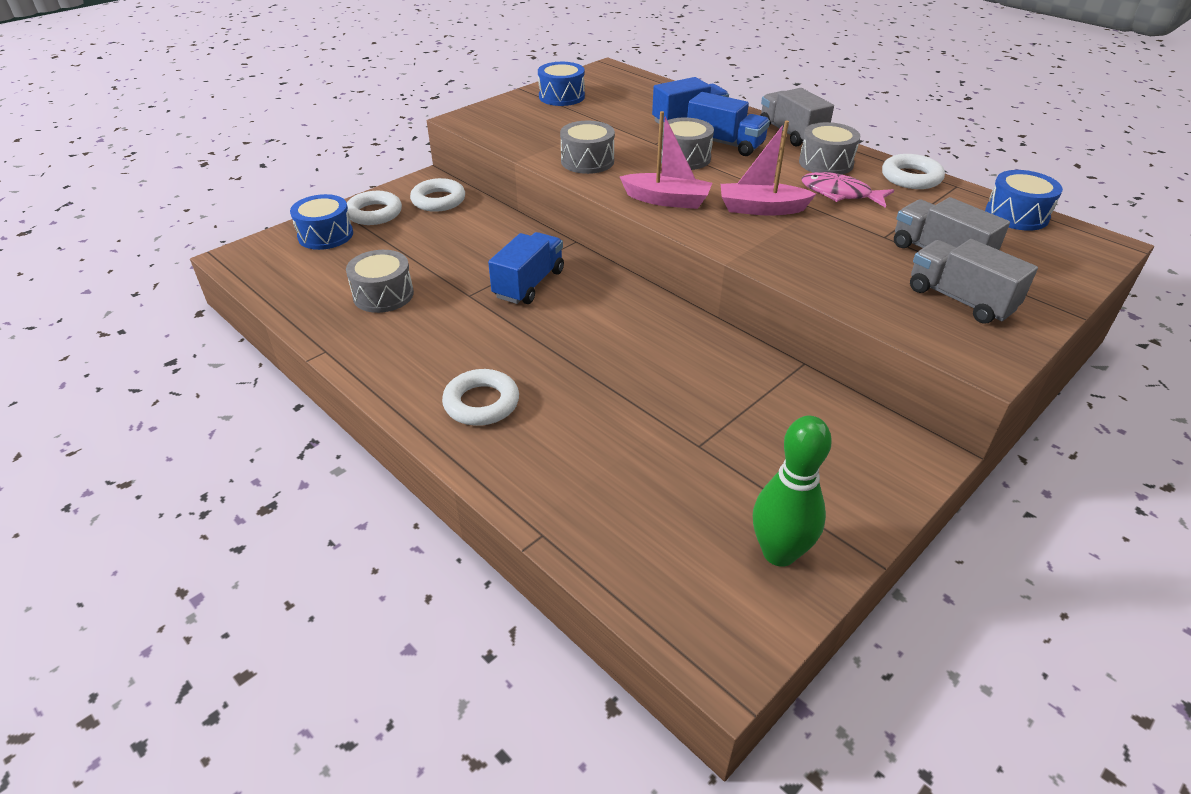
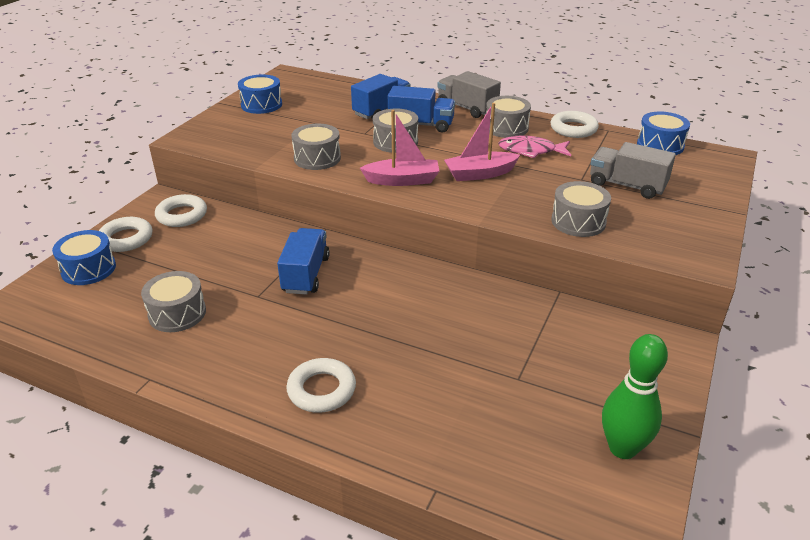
camera: 20 degrees left, 5 degrees down
(849, 283) = (578, 221): none -> grey drum
(960, 299) = (660, 218): grey truck -> none

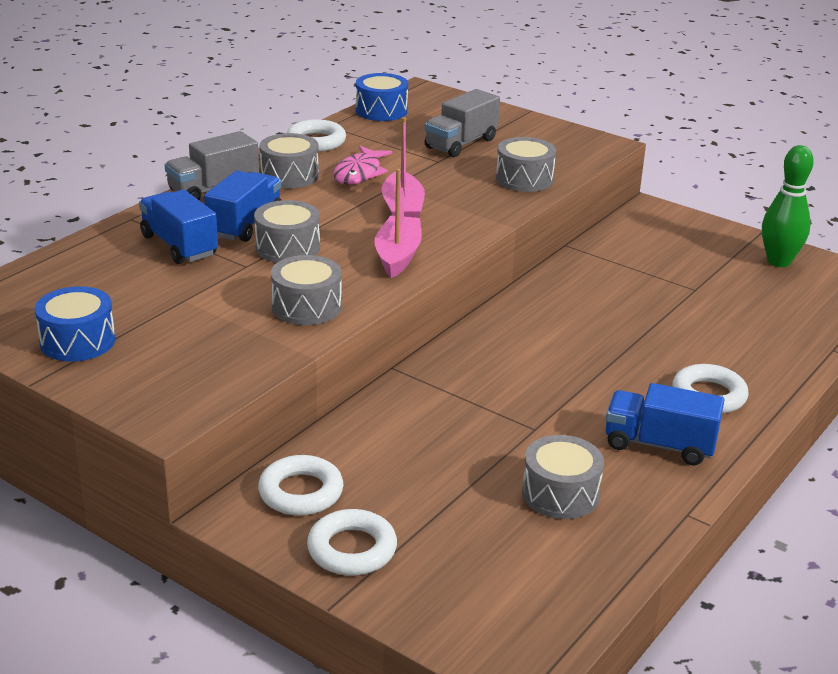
camera: 80 degrees left, 5 degrees down
(88, 269) = (429, 585): blue drum -> none
(306, 274) = (497, 390): blue truck -> blue truck (659, 445)

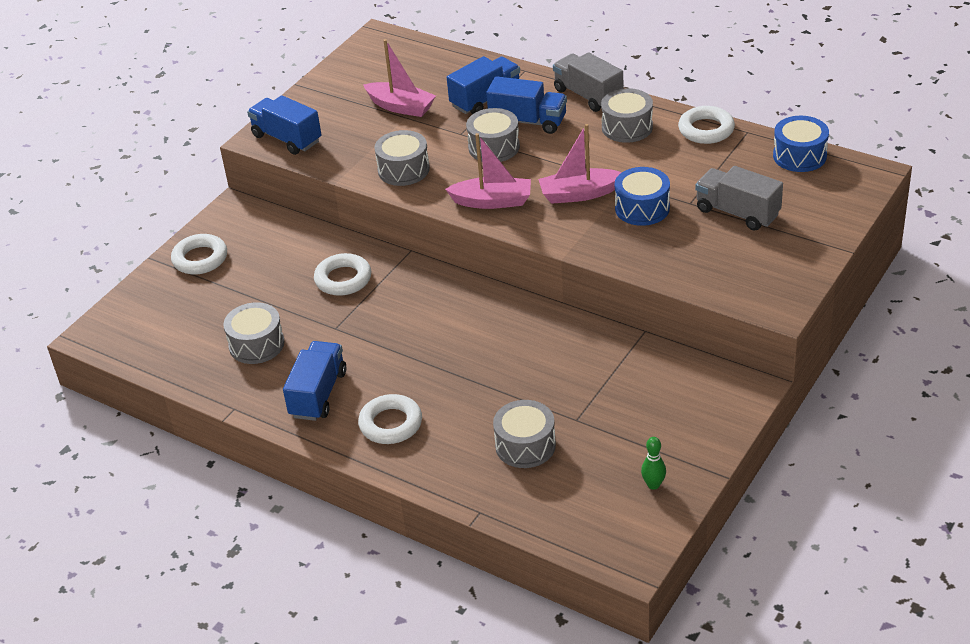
camera: 90 degrees right, 10 degrees up
(77, 341) = (345, 88): blue drum -> blue drum (642, 208)
(157, 302) = (401, 107): none -> pink boat
(181, 394) = (287, 139): none -> blue truck
(301, 492) = (257, 230): white ring -> white ring (343, 279)
(359, 173) = (645, 162): pink fish -> none
(524, 179) = (667, 258): grey drum -> grey drum (525, 445)
(779, 261) = (653, 485): green bowling pin -> green bowling pin, size x0.50

